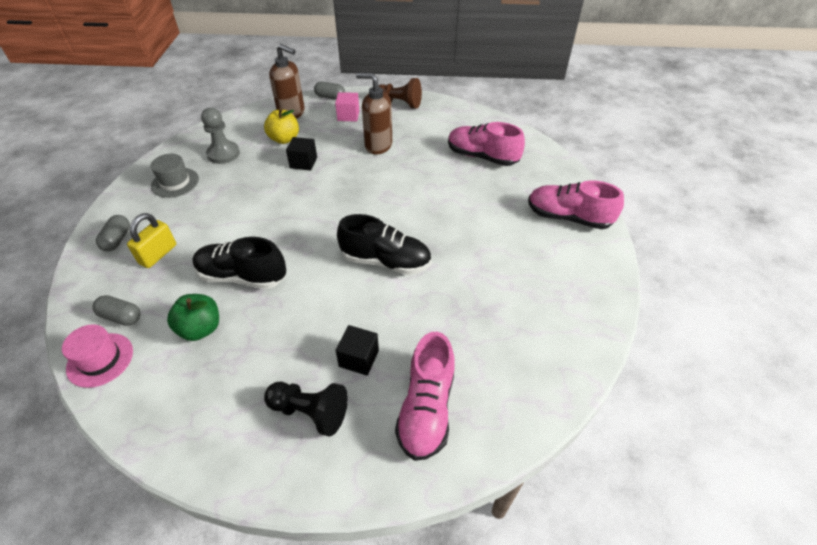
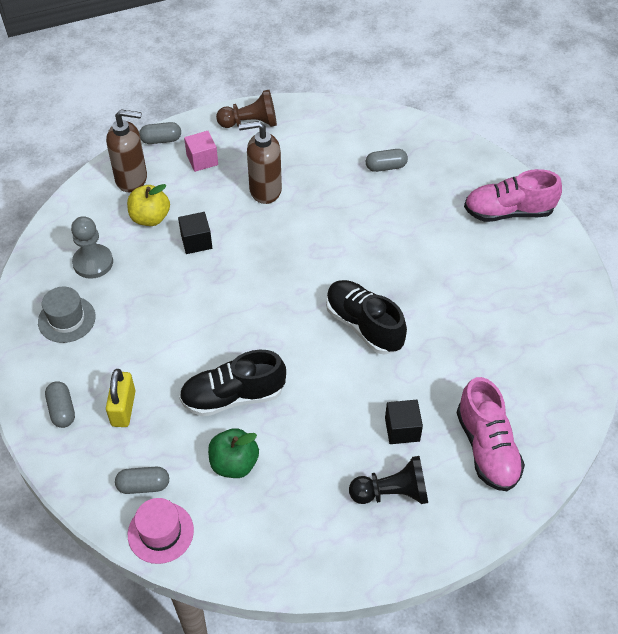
camera: 25 degrees left, 5 degrees up
(386, 261) = (364, 325): black shoe -> black shoe turned 120 degrees counterclockwise
(482, 157) = (386, 167): pink shoe -> grey capsule

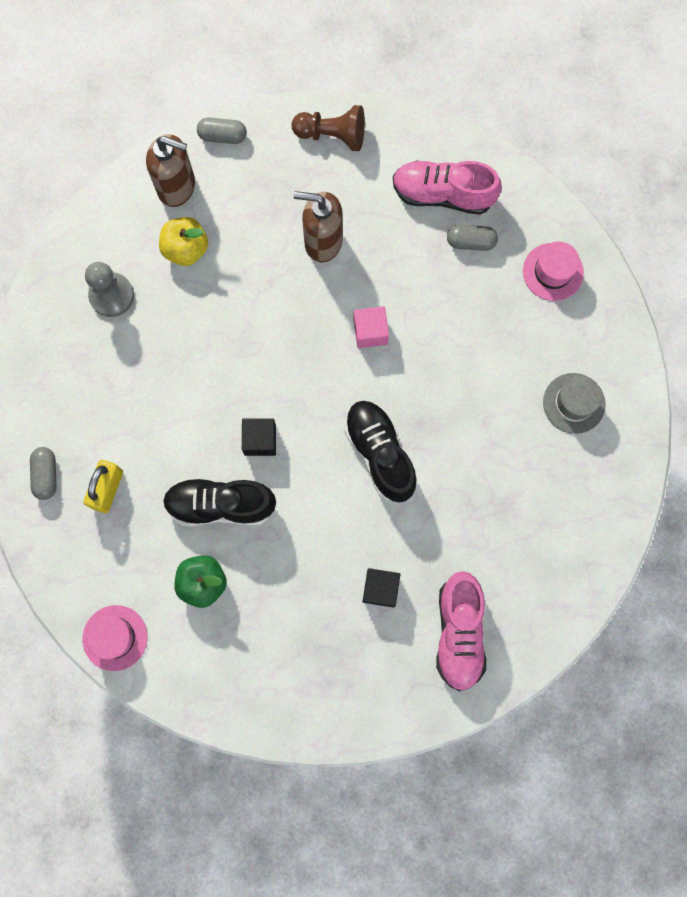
camera: 15 degrees right, 25 degrees up
(66, 319) = (70, 364): grey hat -> grey hat (574, 403)
(143, 485) = (109, 583): grey capsule -> none
(196, 241) = (229, 295): black cube -> black cube (260, 440)
(202, 160) = (263, 178): pink cube -> pink cube (370, 332)
(392, 493) = (348, 656): black pawn -> none
(459, 172) = (553, 272): none -> pink hat
(508, 212) = (589, 343): pink shoe -> pink shoe (443, 194)

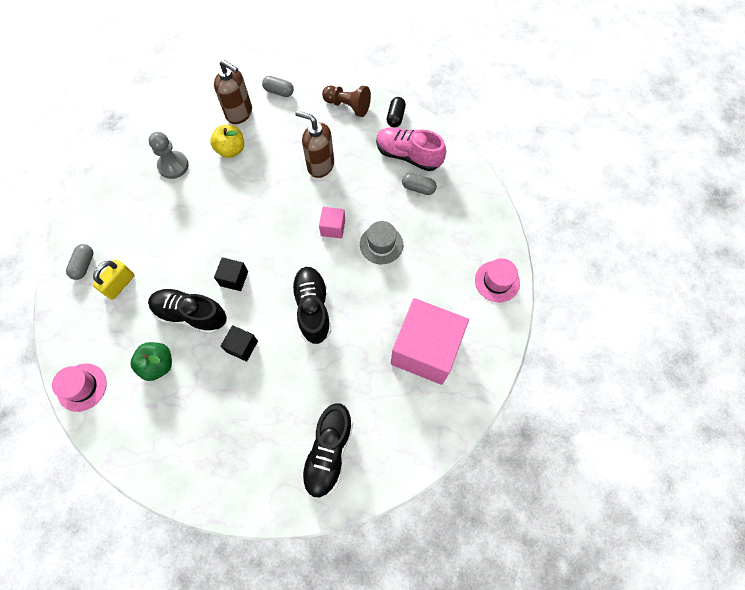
camera: 15 degrees right, 10 degrees down
(380, 589) = (281, 403): black cube -> black cube (242, 346)
(407, 136) = (395, 117): none -> black capsule
(459, 632) = (329, 452): pink shoe -> black shoe
(542, 470) = (425, 349): none -> pink cube
(553, 272) = (469, 219): pink hat -> pink hat (497, 281)
(574, 403) = (460, 309): grey hat -> grey hat (381, 244)

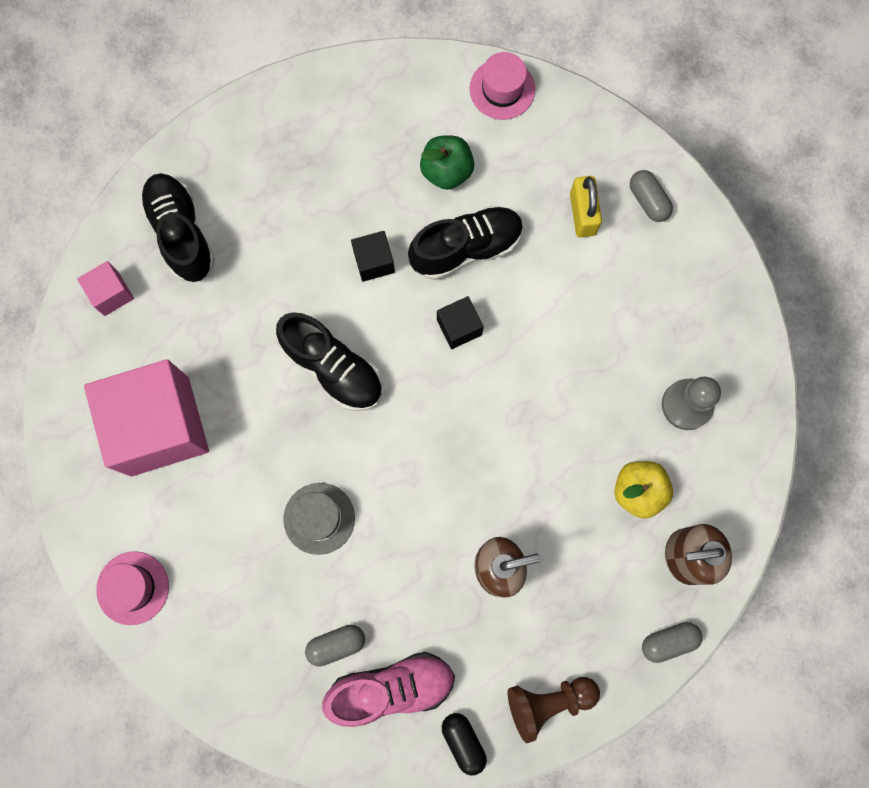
camera: 140 degrees right, 10 degrees up
(333, 227) = (400, 490): pink cube -> pink cube (111, 293)

